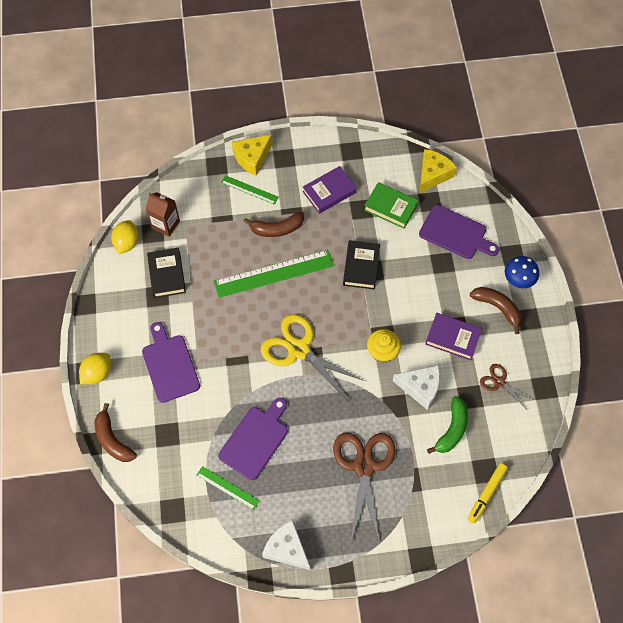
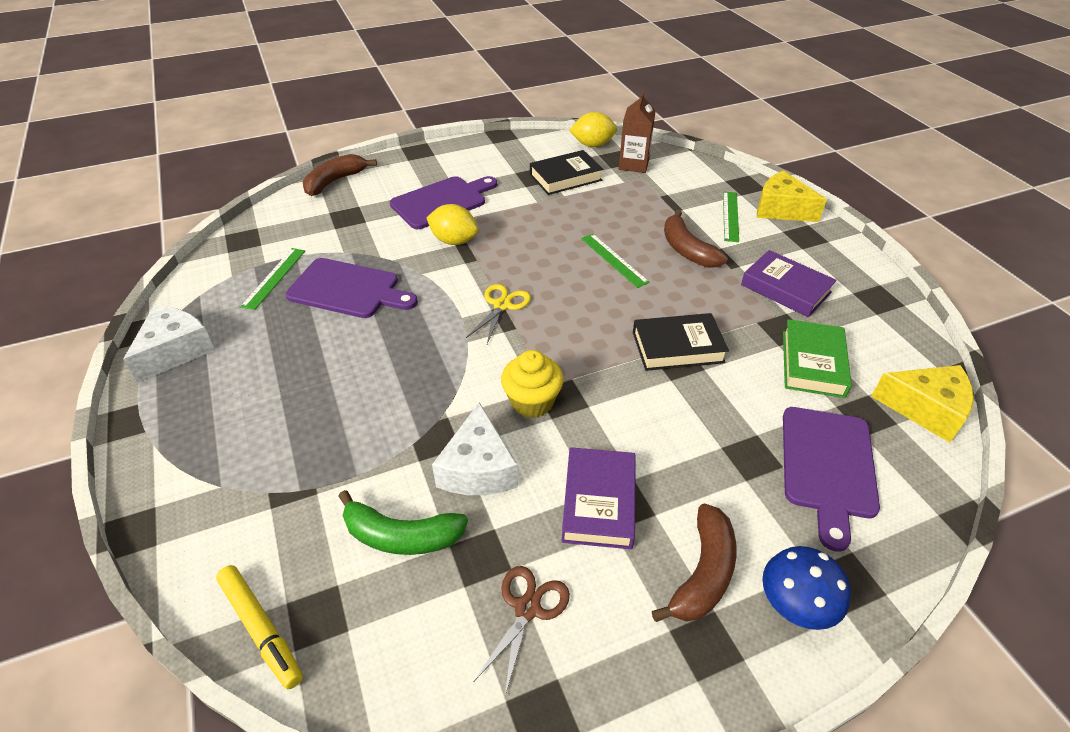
camera: 75 degrees right, 20 degrees down
(97, 373) = (417, 157): yellow lemon -> yellow lemon (454, 241)
(274, 274) = (613, 260): green ruler -> green ruler, size x0.52
(299, 349) = (502, 305): yellow scissors -> yellow scissors, size x0.51
(364, 466) = (314, 416): brown scissors -> none
(486, 494) = (261, 628): yellow marker -> yellow marker turned 150 degrees counterclockwise

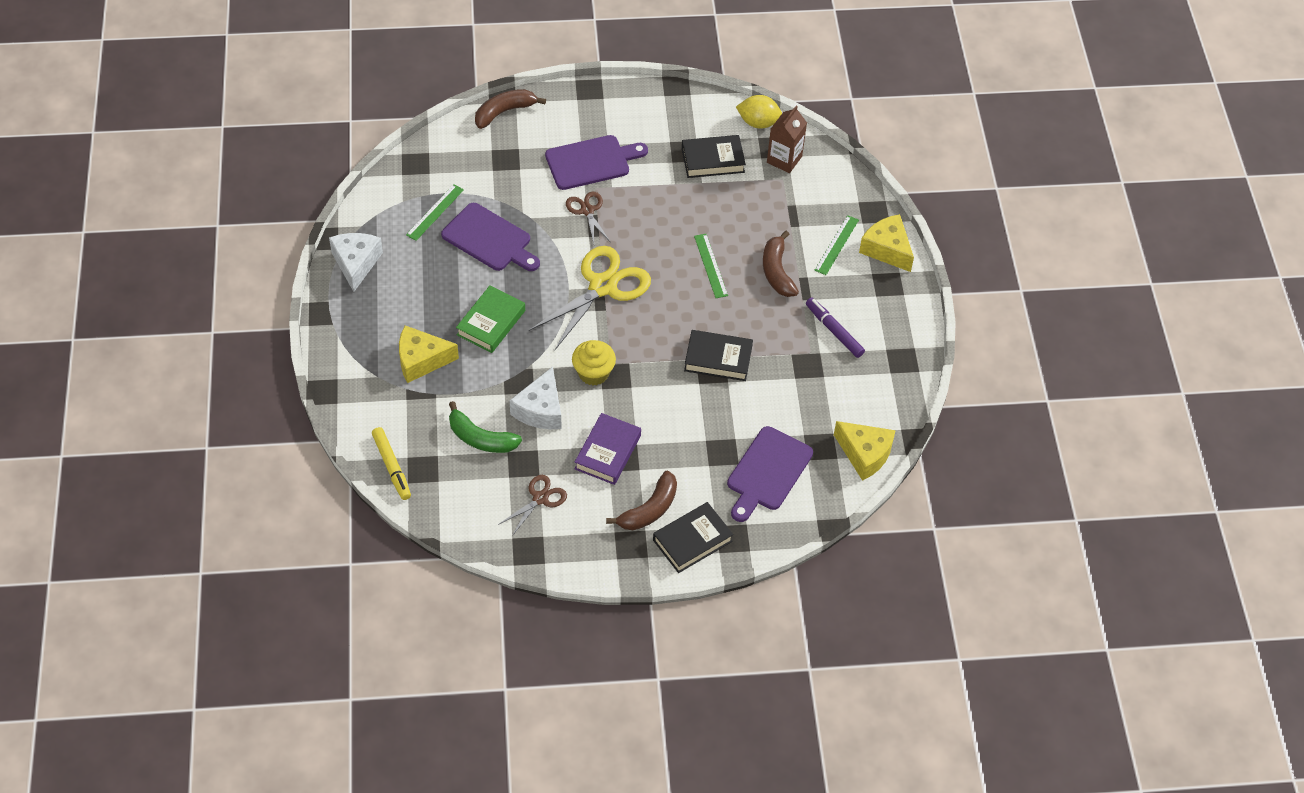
camera: 15 degrees right, 10 degrees up
(176, 351) = (356, 263): white cheese -> white cheese turned 45 degrees counterclockwise
(285, 447) = (421, 360): none -> yellow cheese
(454, 241) = (587, 210): yellow lemon -> brown scissors
(502, 305) = (603, 286): yellow scissors -> yellow scissors, size x1.94
(785, 289) = (834, 331): purple book -> purple marker
(794, 605) = (692, 540): blue mushroom -> black book
(813, 363) = (810, 399): green book -> green book (491, 323)

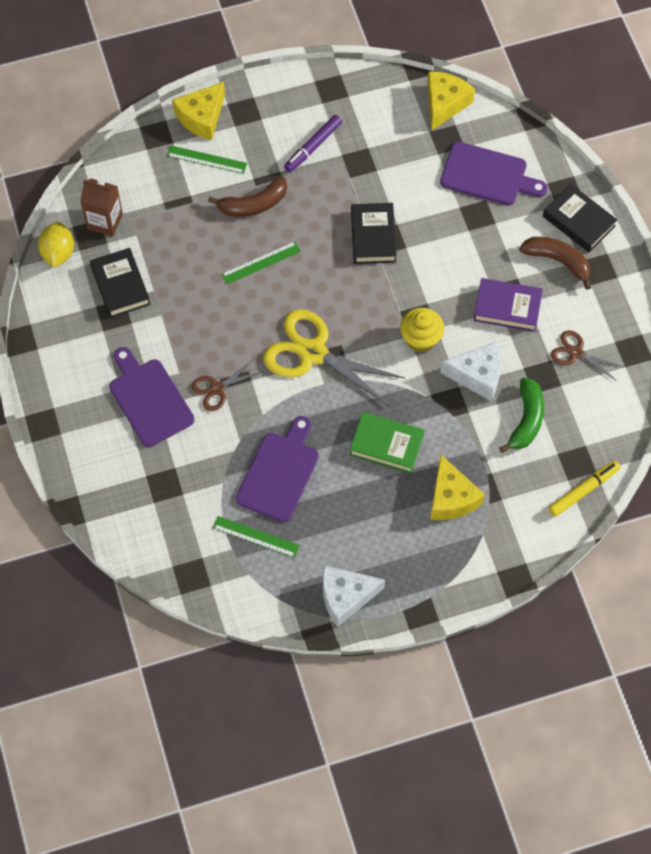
camera: 100 degrees left, 10 degrees up
(504, 112) = (95, 503): brown banana -> none

